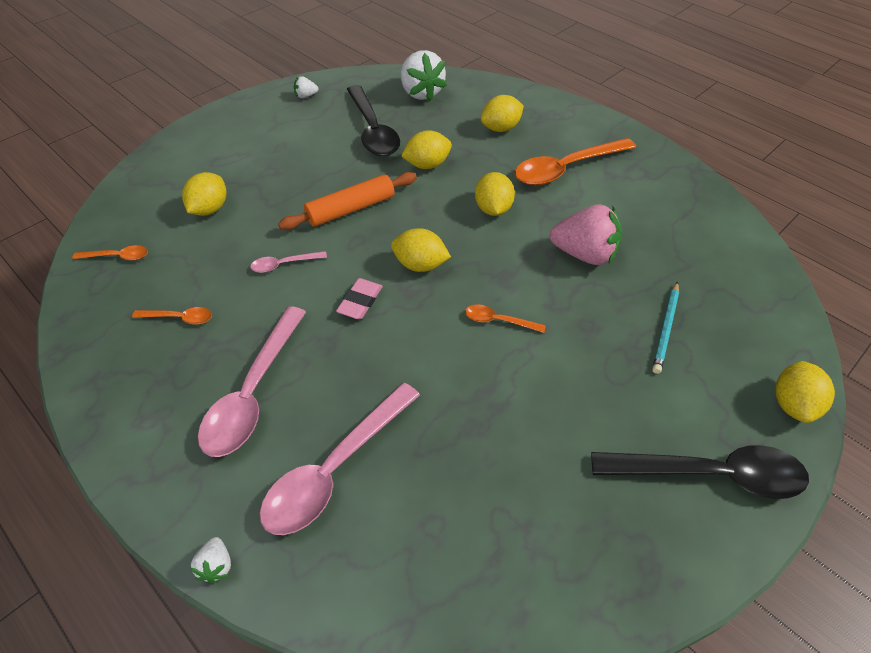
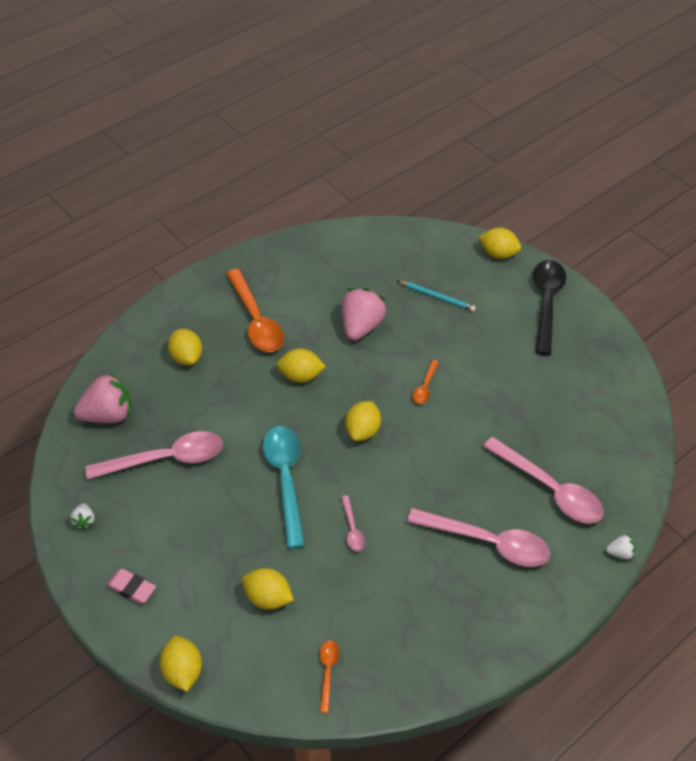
camera: 85 degrees left, 0 degrees up
(180, 318) = (410, 604): orange spoon -> none
(350, 209) = (285, 479): orange rolling pin -> turquoise spoon
(360, 302) = (400, 473): pink eraser -> pink eraser (131, 588)
(373, 131) = (166, 459): black spoon -> pink spoon
(421, 93) = (108, 415): white strawberry -> pink strawberry
(427, 165) = (231, 417): yellow lemon -> yellow lemon (183, 671)

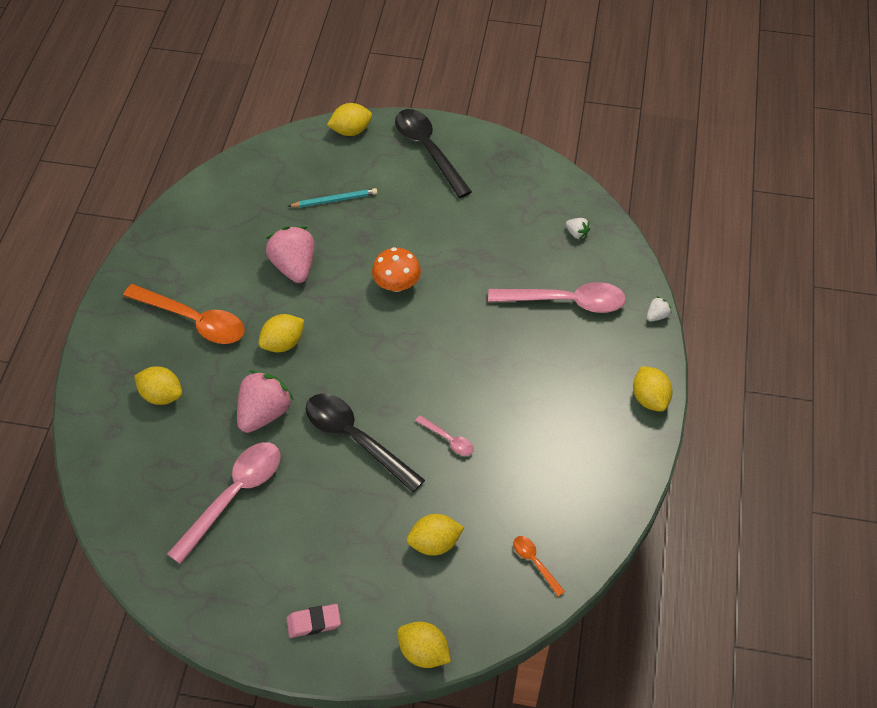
camera: 40 degrees left, 5 degrees up
(84, 521) = (213, 600): white strawberry -> white strawberry (576, 233)
(108, 415) = (139, 495): pink strawberry -> pink strawberry (264, 413)
(285, 479) = (355, 438): turquoise spoon -> black spoon
(362, 431) = (380, 354): yellow lemon -> yellow lemon (649, 398)
(425, 387) = (396, 284): orange spoon -> orange mushroom
(488, 543) = (560, 375): pink spoon -> none

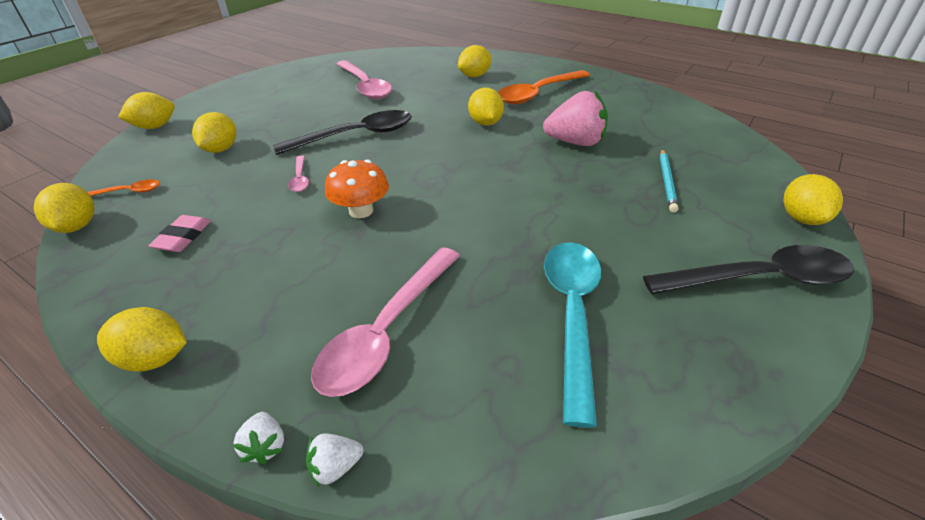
camera: 115 degrees right, 15 degrees down
(264, 413) = (422, 105): pink strawberry -> none
(314, 622) = (239, 96): pink eraser -> pink eraser (183, 237)
(396, 284) = (516, 194): orange mushroom -> orange mushroom (361, 211)
(449, 440) = (300, 179): pink spoon -> pink spoon turned 75 degrees counterclockwise
(504, 225) = (572, 314): none -> turquoise spoon
(576, 233) = (514, 403): white strawberry -> white strawberry (335, 467)
(591, 557) = (77, 226): none -> yellow lemon

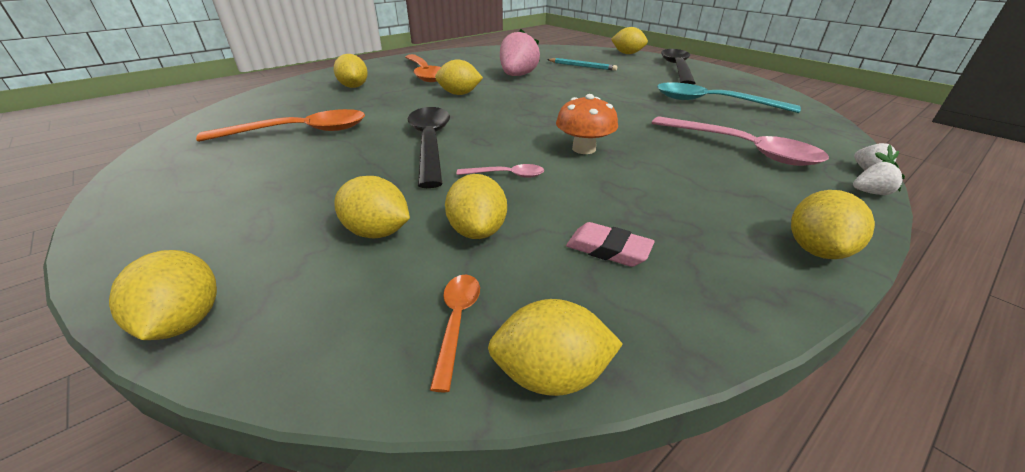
camera: 75 degrees left, 5 degrees down
(216, 182) = (477, 231): none -> yellow lemon
(365, 87) = (300, 132): pink spoon -> orange spoon

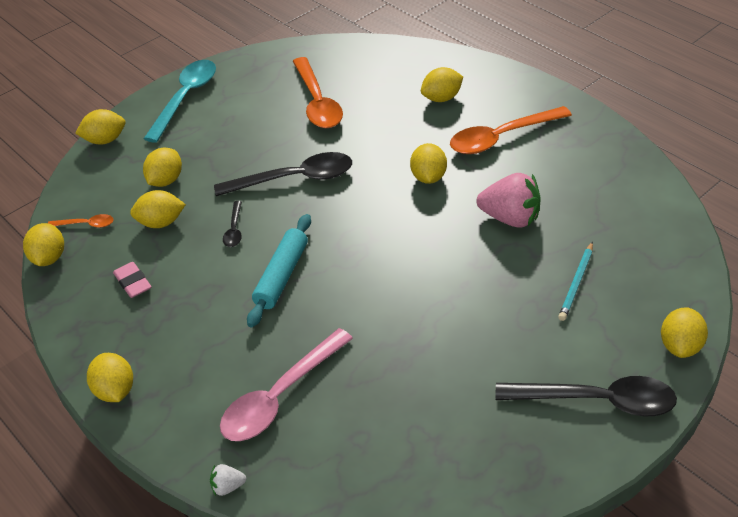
camera: 90 degrees right, 10 degrees up
(507, 175) = (234, 230): pink spoon -> black spoon
(584, 149) = (282, 276): orange mushroom -> turquoise rolling pin
(608, 249) = (133, 282): pink eraser -> pink eraser turned 60 degrees counterclockwise
(711, 102) = (425, 406): turquoise spoon -> turquoise spoon (186, 98)
(816, 249) = (115, 390): yellow lemon -> yellow lemon turned 45 degrees clockwise
(870, 192) = (185, 465): white strawberry -> none

